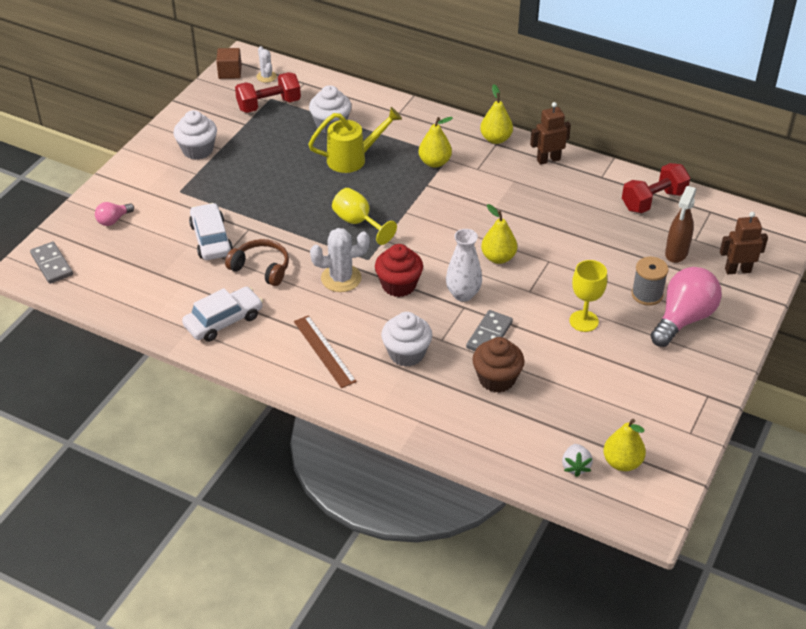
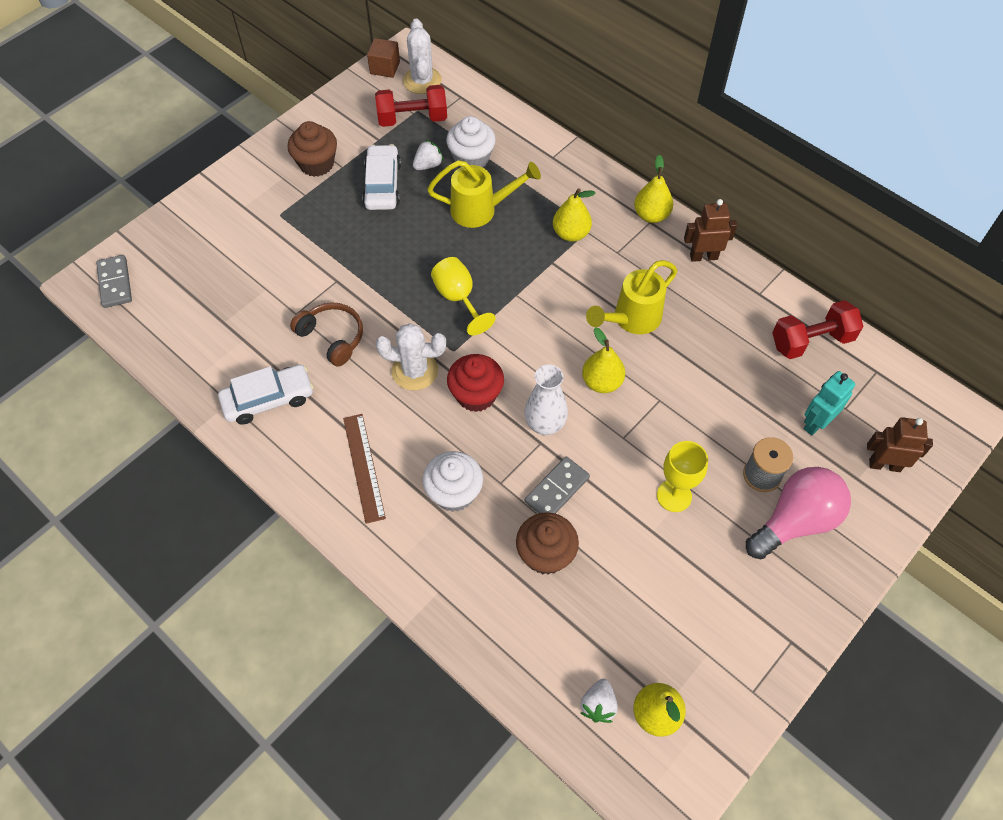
camera: 15 degrees right, 15 degrees up
(113, 220) = (197, 238): pink light bulb -> none
(197, 150) = (316, 164): white cupcake -> brown cupcake
(211, 239) = (291, 286): white car -> white car (382, 185)
(266, 76) = (422, 81): white cactus -> white cactus, size x1.70
(295, 135) = (428, 165): none -> white strawberry
(506, 212) = (631, 319): none -> yellow watering can
(676, 253) = (816, 423): brown spray bottle -> turquoise robot

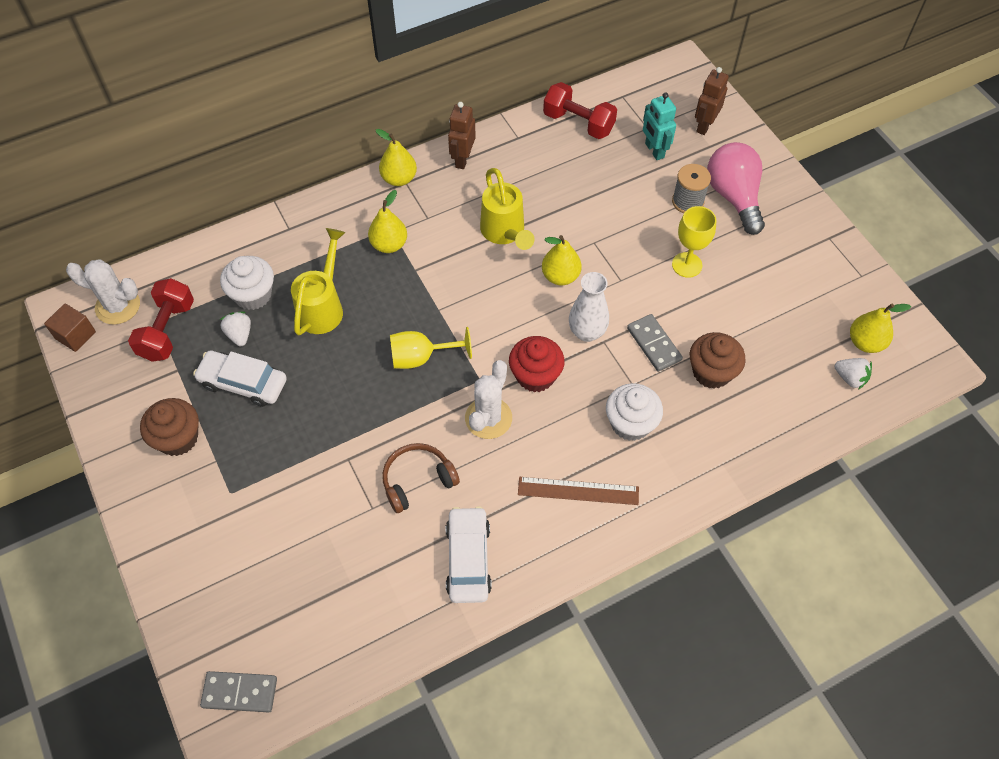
camera: 70 degrees left, 0 degrees up
(811, 341) = (578, 123): red dumbbell -> red dumbbell turned 60 degrees counterclockwise

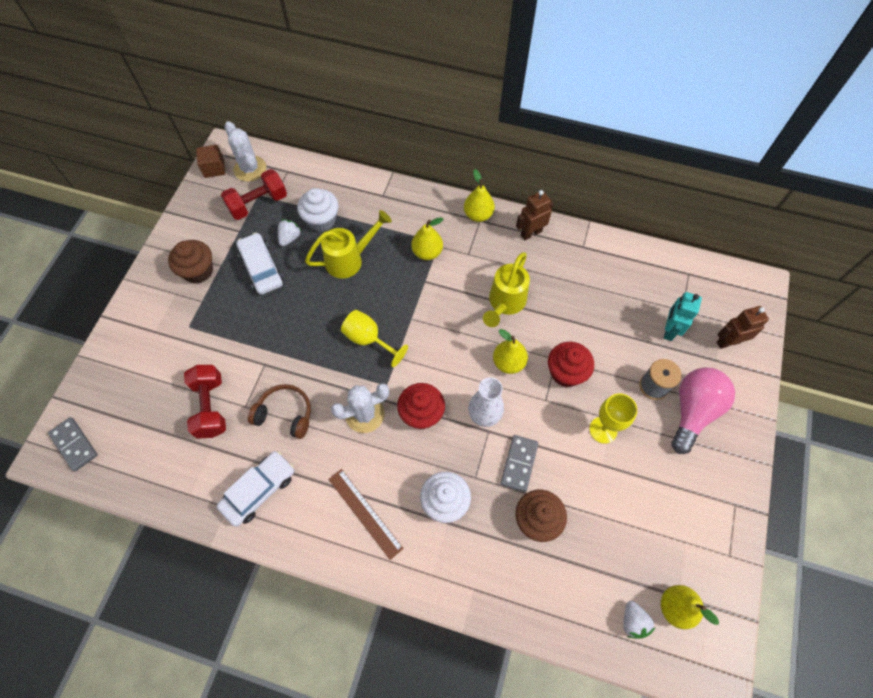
camera: 45 degrees right, 5 degrees up
(578, 123) = (635, 268): red dumbbell -> red dumbbell (210, 407)
(613, 246) = (566, 372): none -> red cupcake

